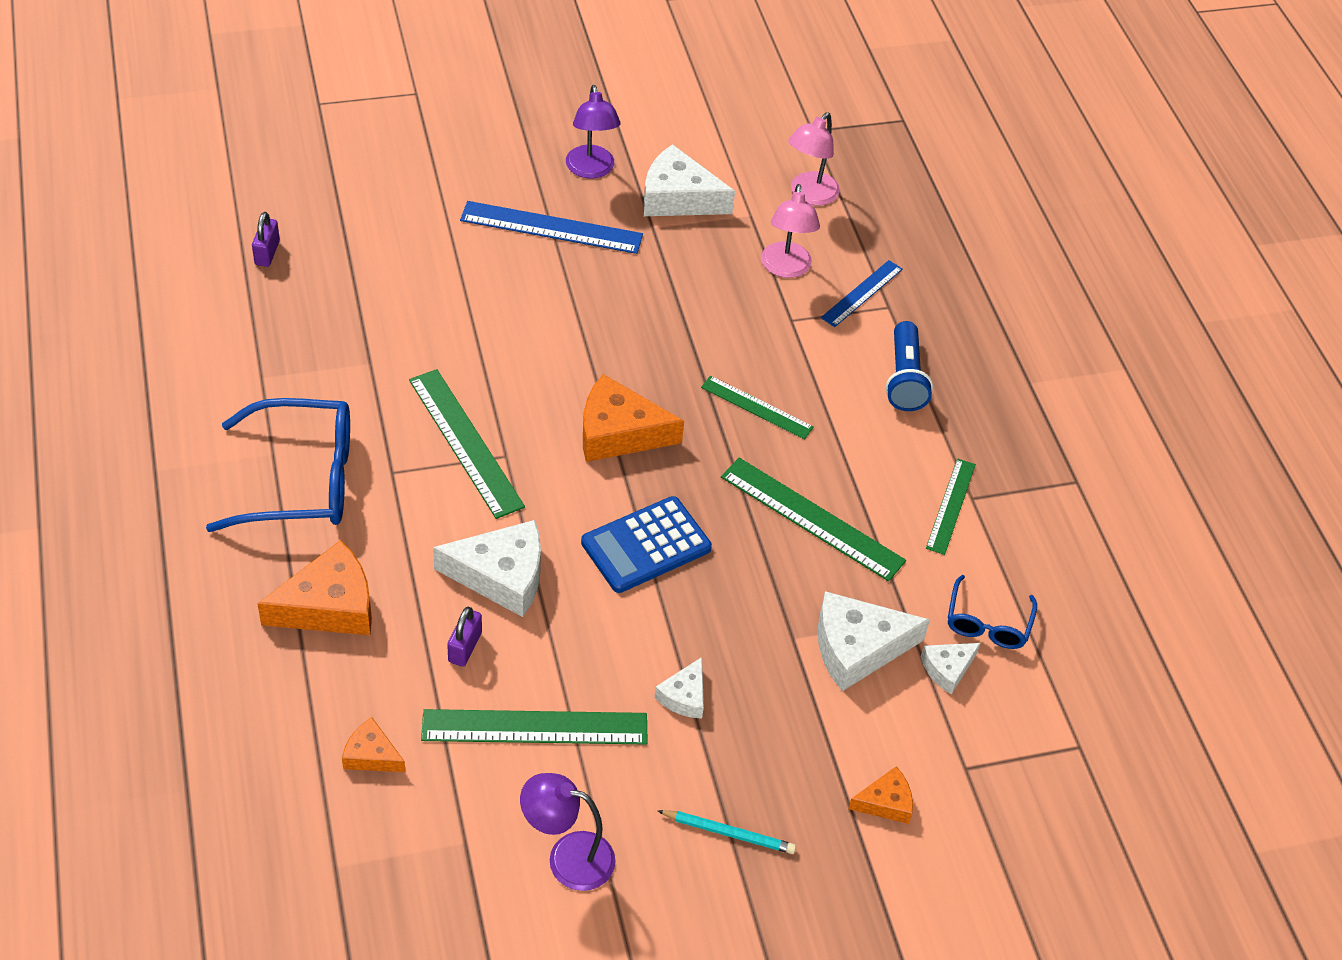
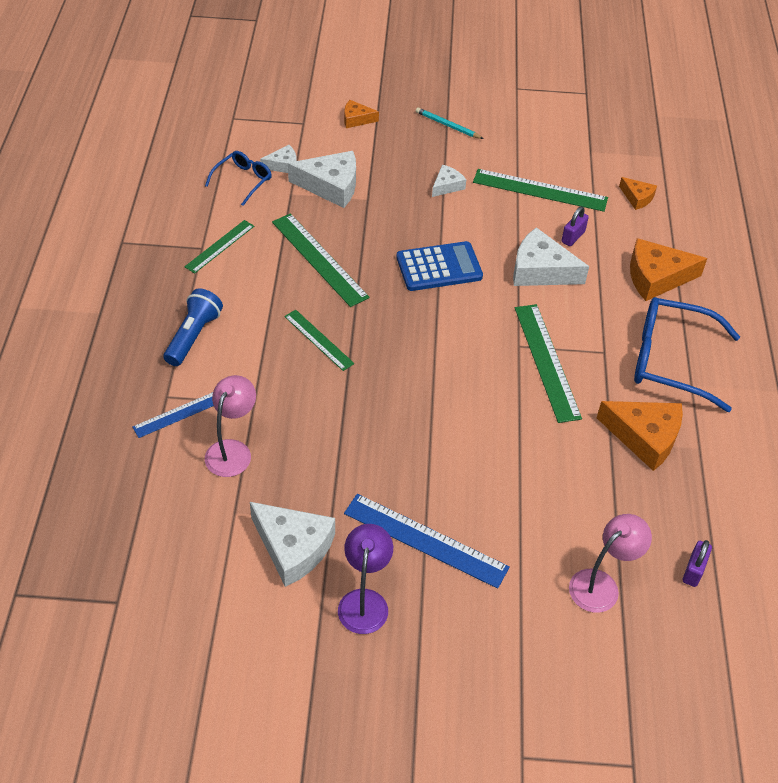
camera: 160 degrees left, 0 degrees up
(567, 857) = (537, 134): purple lamp -> none
(618, 432) = (430, 344): orange cheese -> orange cheese (644, 437)
(809, 195) = (167, 522): pink lamp -> pink lamp (601, 584)

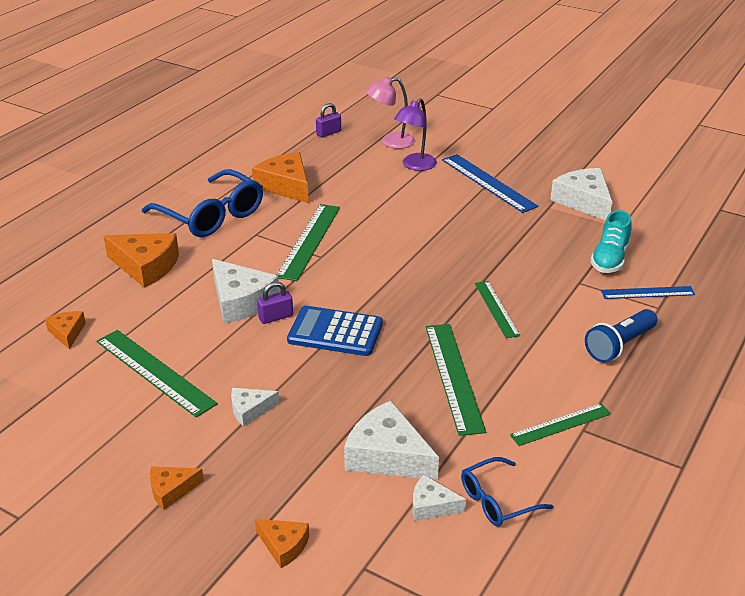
camera: 150 degrees left, 15 degrees down
(232, 450) = (610, 259): pink lamp -> turquoise shoe
(364, 601) = (547, 170): purple lamp -> purple lamp (415, 166)
(447, 125) = (171, 490): turquoise pencil -> orange cheese
(573, 237) = (177, 318): purple padlock -> purple padlock (276, 317)

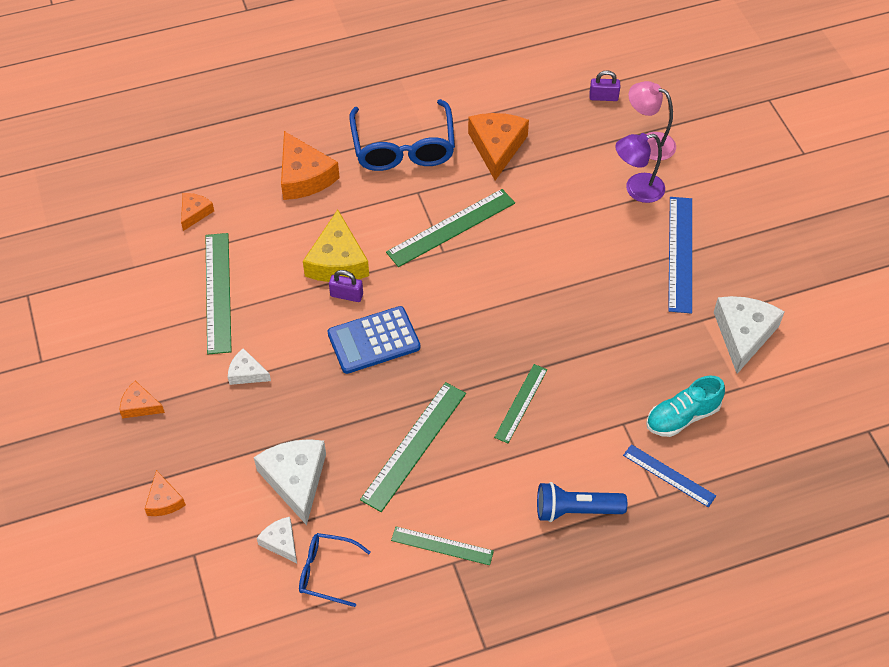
camera: 40 degrees right, 20 degrees up
(241, 301) = (337, 261): white cheese -> yellow cheese
(335, 332) = (374, 341): blue calculator -> blue calculator turned 75 degrees counterclockwise

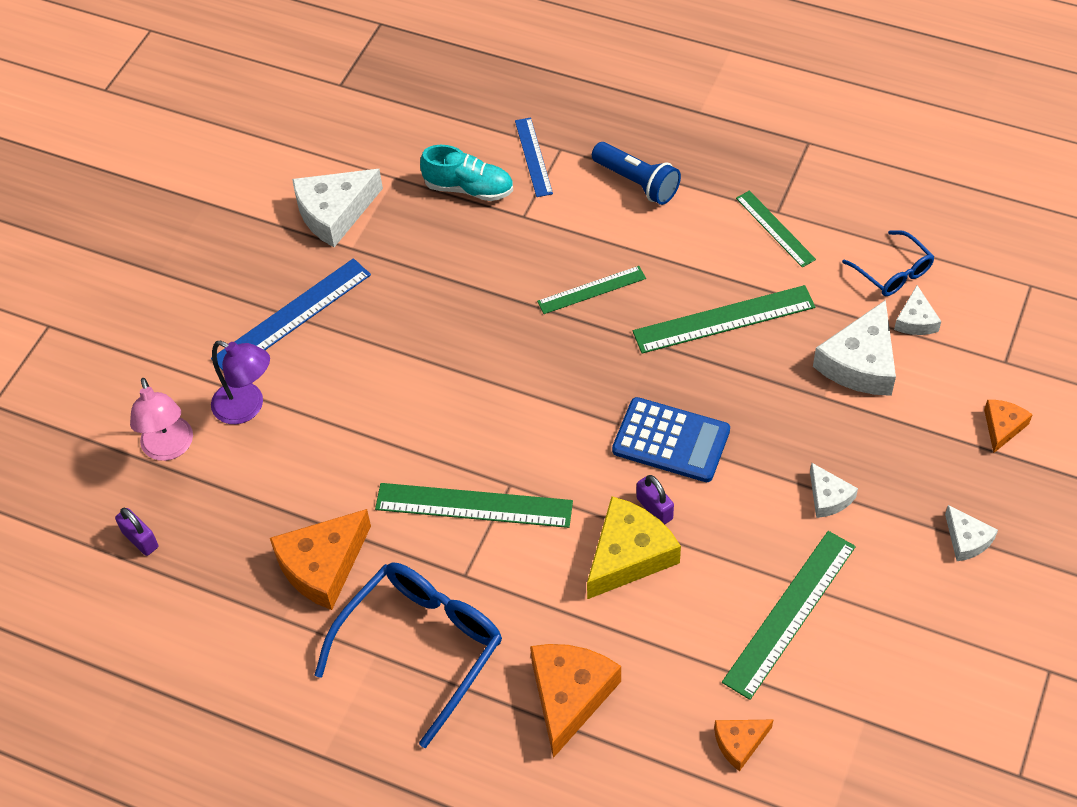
camera: 135 degrees left, 0 degrees up
(140, 405) = (966, 540): orange cheese -> white cheese

